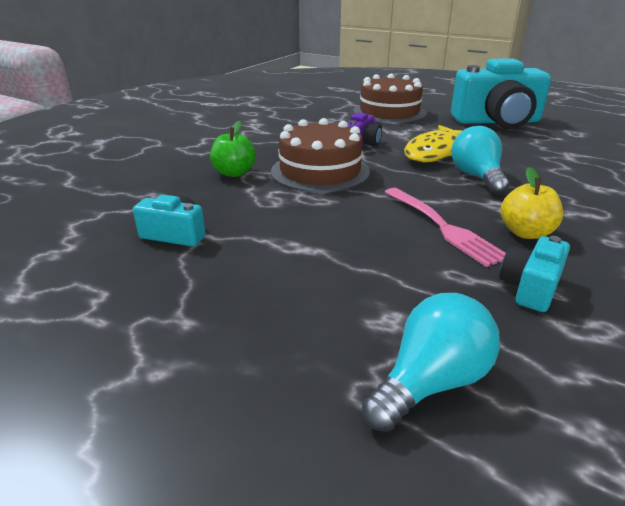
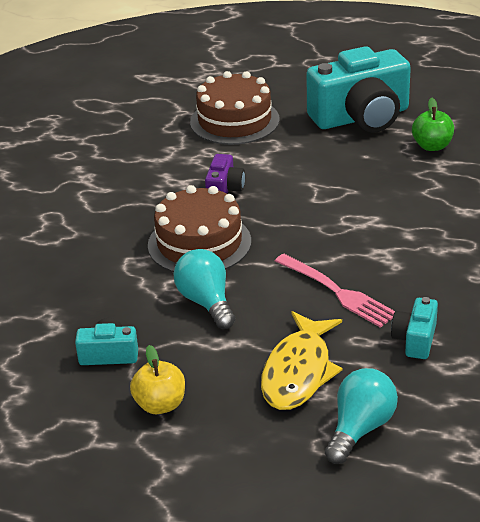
camera: 15 degrees left, 5 degrees up
(234, 173) = (112, 265): green apple -> green apple (432, 146)
(435, 152) = (306, 188): yellow fish -> yellow fish (298, 372)
(477, 177) = (355, 219): turquoise light bulb -> turquoise light bulb (206, 302)
(526, 233) = (407, 283): yellow apple -> yellow apple (160, 405)

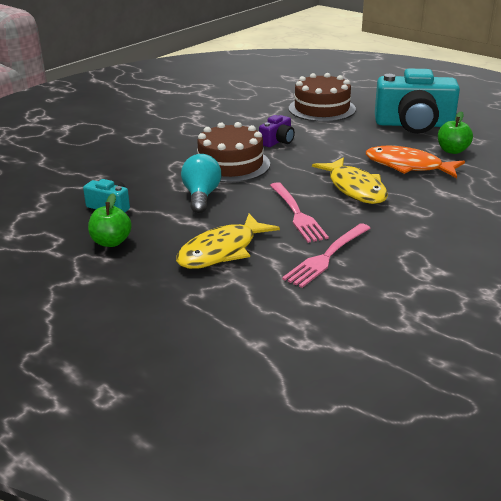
camera: 25 degrees right, 5 degrees down
(160, 405) = (111, 242): yellow apple -> green apple
(360, 428) = (230, 297): turquoise light bulb -> none
(370, 235) = (355, 188): none -> yellow fish
(402, 184) = (408, 166): none -> orange fish
(415, 339) = (326, 257): turquoise camera -> pink fork

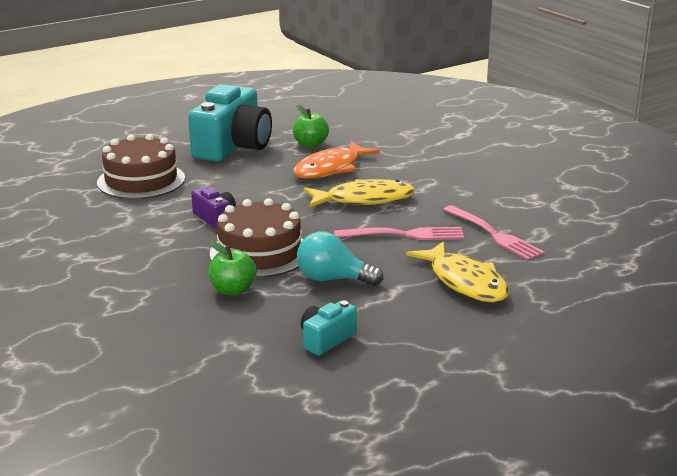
camera: 75 degrees left, 5 degrees down
(111, 242) = (419, 344): green apple -> green apple (233, 290)

